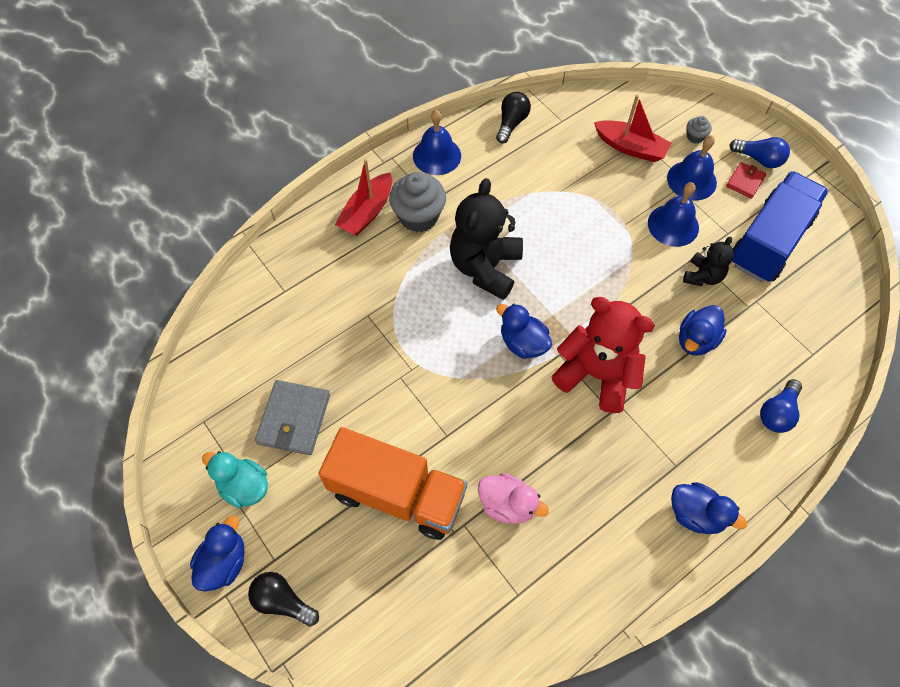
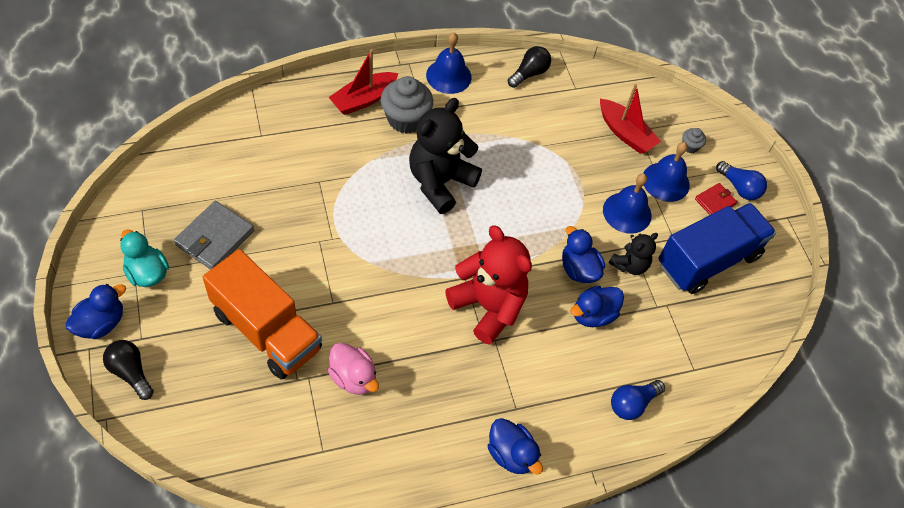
camera: 15 degrees right, 5 degrees down
(523, 343) = (438, 256): blue duck -> blue duck (578, 269)

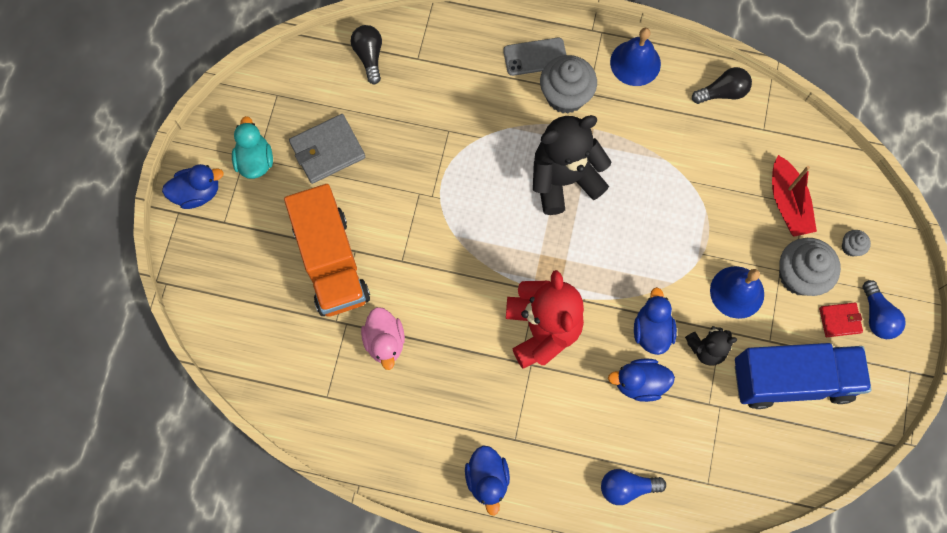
camera: 35 degrees right, 15 degrees up
(131, 372) = (202, 250): black light bulb -> black light bulb (369, 57)
(364, 99) = (535, 57): red boat -> grey phone
(665, 181) = (799, 276): blue bell -> grey cupcake

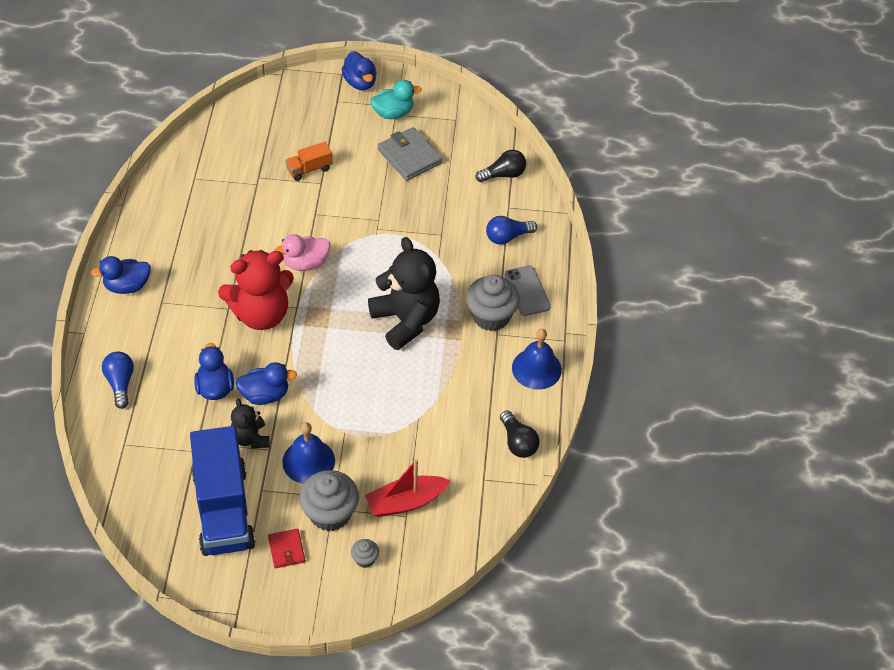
camera: 80 degrees right, 20 degrees down
(331, 262) = (309, 169): orange truck -> orange truck, size x0.45
(385, 342) = (242, 209): pink duck -> pink duck (305, 263)
(877, 316) = (293, 583): blue light bulb -> blue light bulb (507, 237)

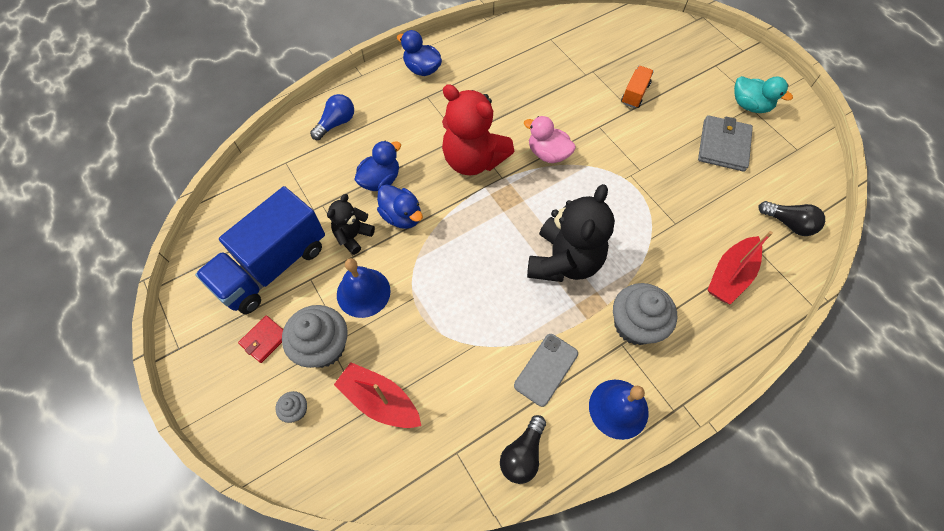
camera: 55 degrees right, 10 degrees up
(309, 169) = (634, 94): orange truck -> orange truck turned 90 degrees clockwise
(360, 83) = (749, 66): blue duck -> none
(507, 237) = (730, 275): blue light bulb -> red boat
(527, 291) = (692, 335): grey phone -> grey phone (546, 369)

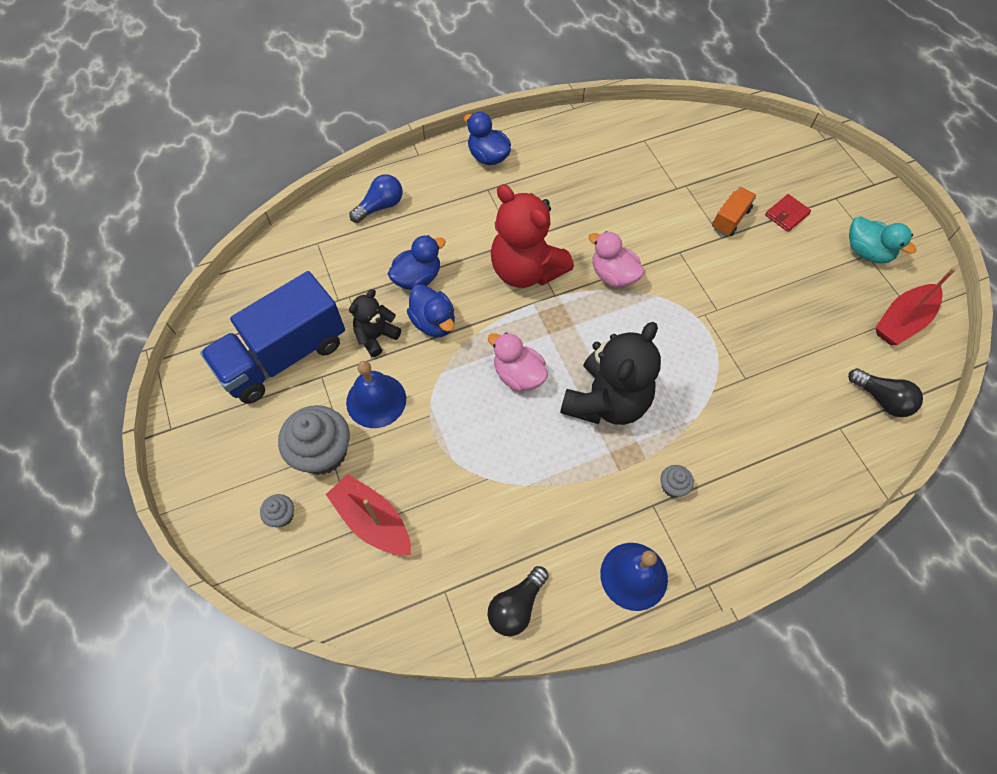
camera: 10 degrees right, 0 degrees up
(264, 340) = (261, 434): red wallet -> red wallet (786, 214)
(484, 250) = (518, 375): none -> pink duck
(546, 369) = (561, 518): grey phone -> none
(635, 325) = (672, 486): grey cupcake -> grey cupcake, size x0.47
(723, 146) = (823, 295): grey wallet -> none
(730, 275) = (797, 448): red boat -> red boat (902, 321)

